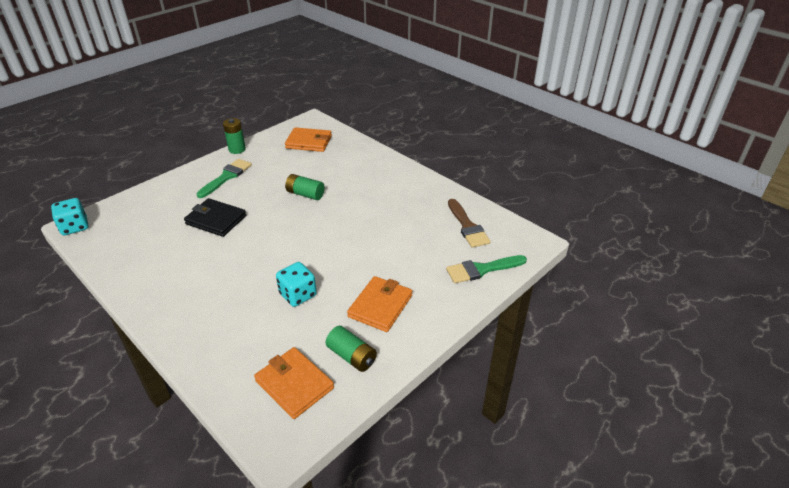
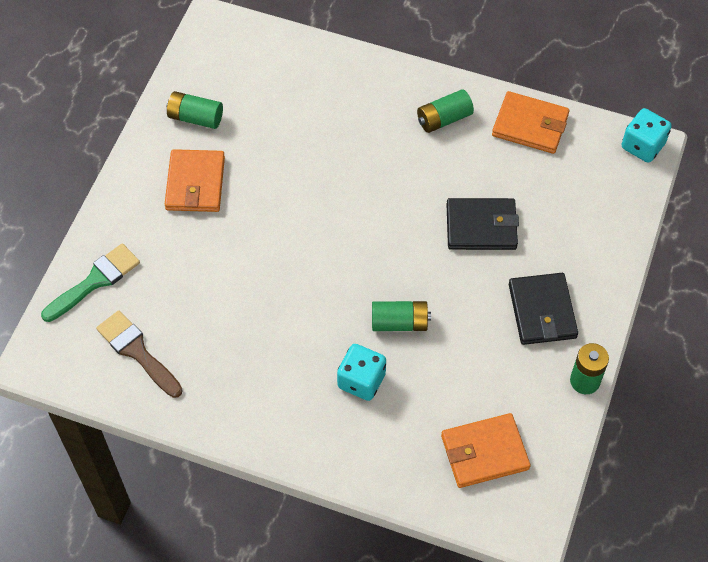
camera: 155 degrees right, 20 degrees up
(171, 285) = (444, 119): none -> green battery
(226, 177) = (542, 311): green brush -> black wallet
(294, 384) = (234, 73): orange wallet -> orange wallet (530, 125)
(298, 295) = (295, 162): turquoise dice -> turquoise dice (361, 381)

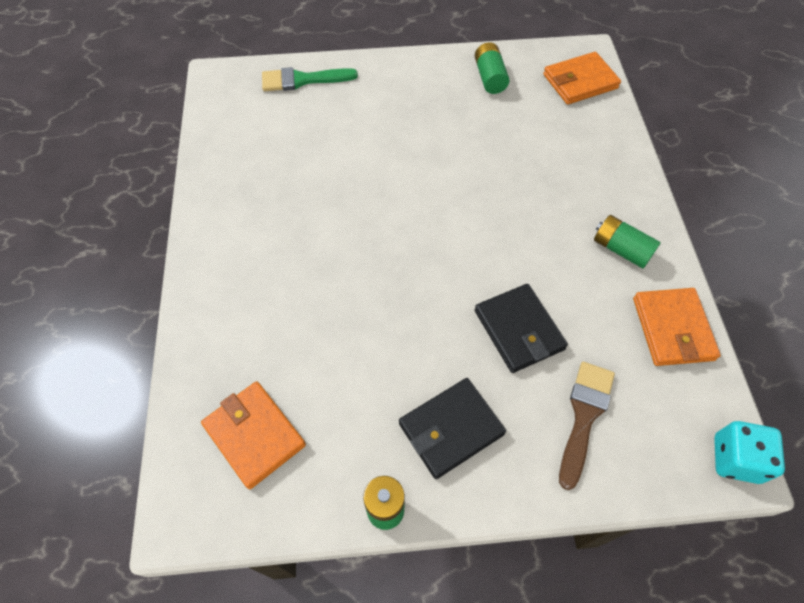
camera: 65 degrees right, 0 degrees up
(95, 281) = (302, 80): green brush -> green brush turned 150 degrees clockwise
(137, 351) = (250, 128): brown brush -> brown brush (584, 416)
(195, 183) = (427, 102): orange wallet -> orange wallet (580, 81)
(361, 381) = (291, 293): turquoise dice -> none
(399, 322) = (369, 300): green battery -> none

